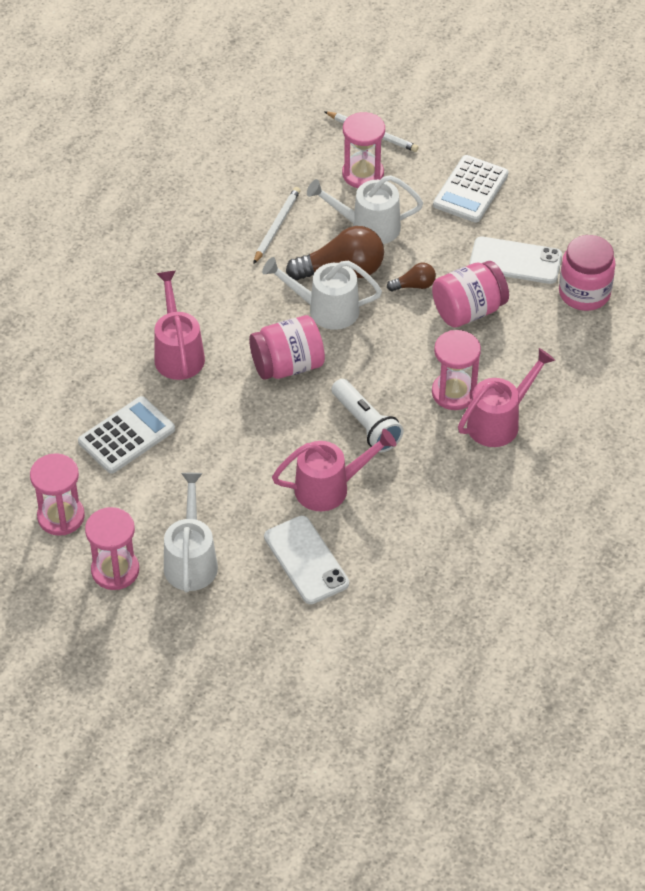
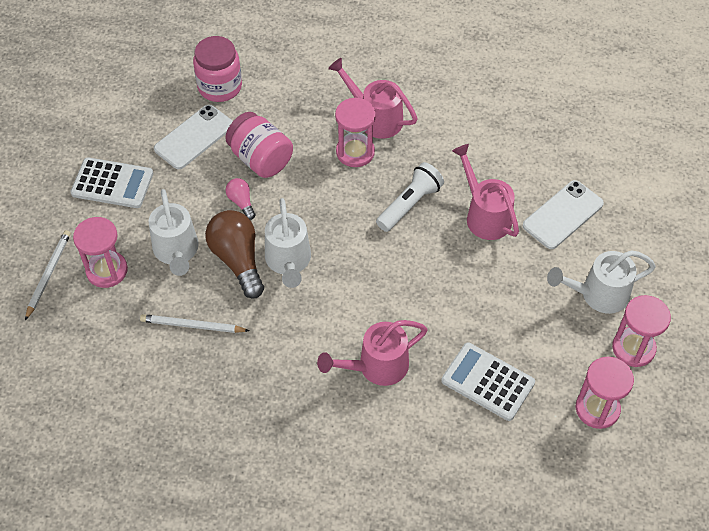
camera: 105 degrees left, 5 degrees up
(287, 365) = (363, 275): pink jar -> none
(414, 285) = (241, 202): brown light bulb -> pink light bulb
(515, 261) = (194, 137): white phone -> white phone turned 45 degrees clockwise

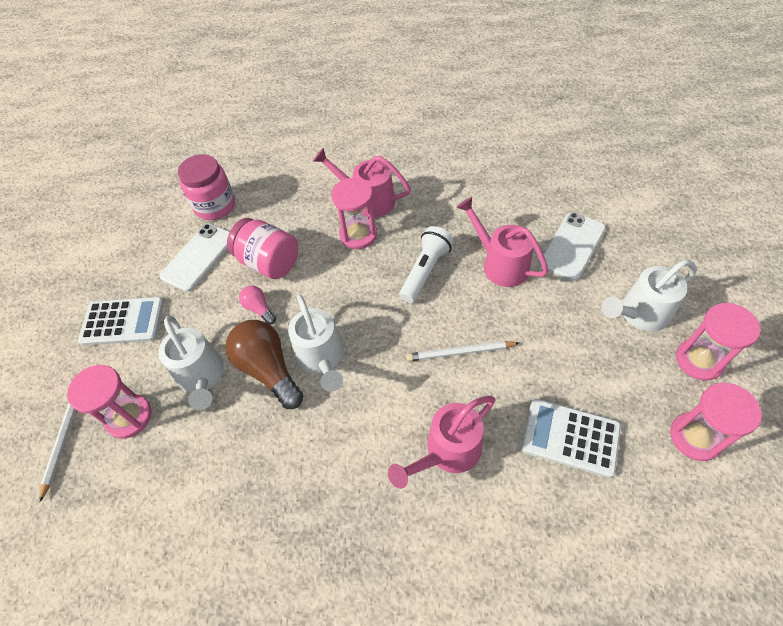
camera: 10 degrees left, 0 degrees up
(192, 326) = (234, 457): white pencil -> white pencil (460, 352)

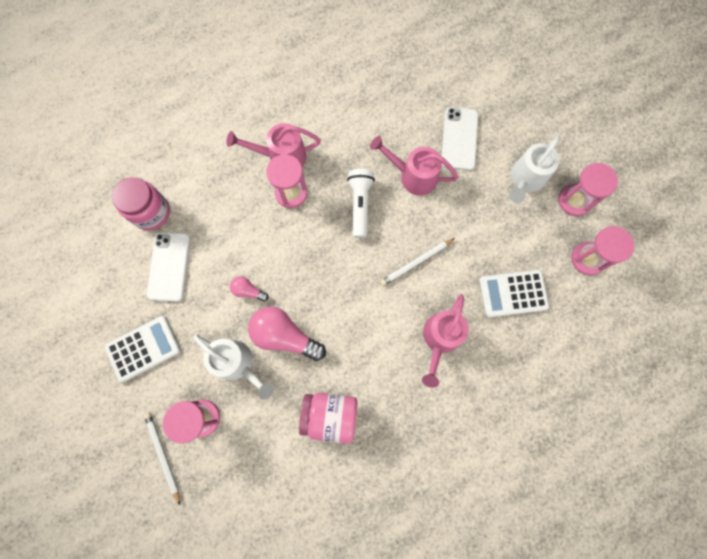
camera: 30 degrees left, 20 degrees up
(268, 262) = (231, 247): pink jar -> pink jar (330, 416)
(268, 369) = (285, 336): brown light bulb -> pink light bulb
(322, 359) = (319, 310): white watering can -> none

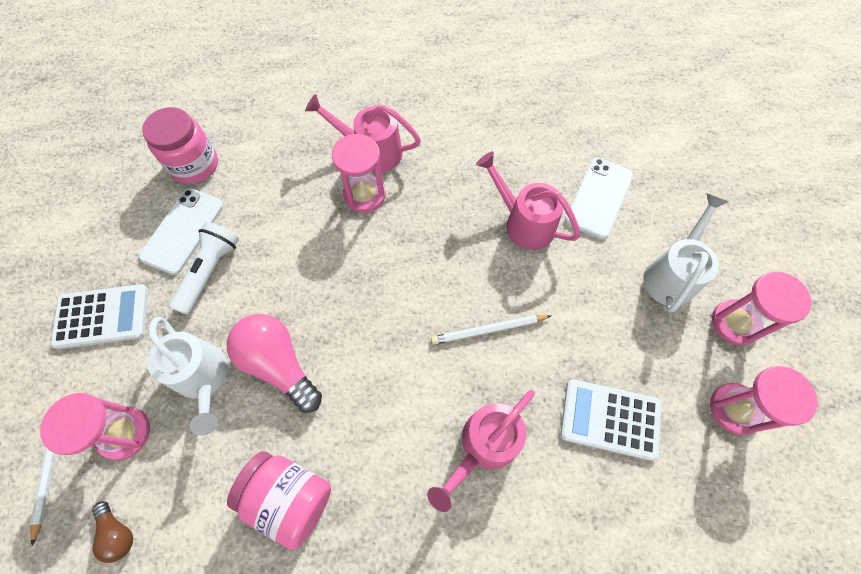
camera: 20 degrees right, 10 degrees down
(230, 477) = (118, 533): none -> brown light bulb
(248, 291) = (260, 291): pink light bulb -> none
(360, 205) = (443, 235): white flashlight -> white flashlight (210, 272)
(525, 180) = (672, 274): white watering can -> white watering can turned 150 degrees clockwise

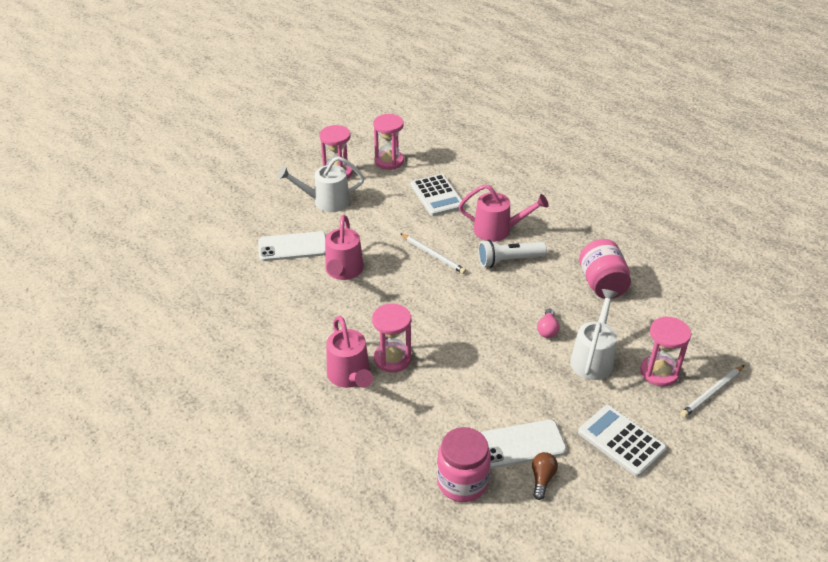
camera: 125 degrees left, 25 degrees down
(118, 533) = (696, 338): brown light bulb -> brown light bulb (542, 479)
(210, 272) = (531, 404): white flashlight -> white flashlight (508, 260)
(279, 364) = (547, 329): pink light bulb -> pink light bulb, size x0.50

